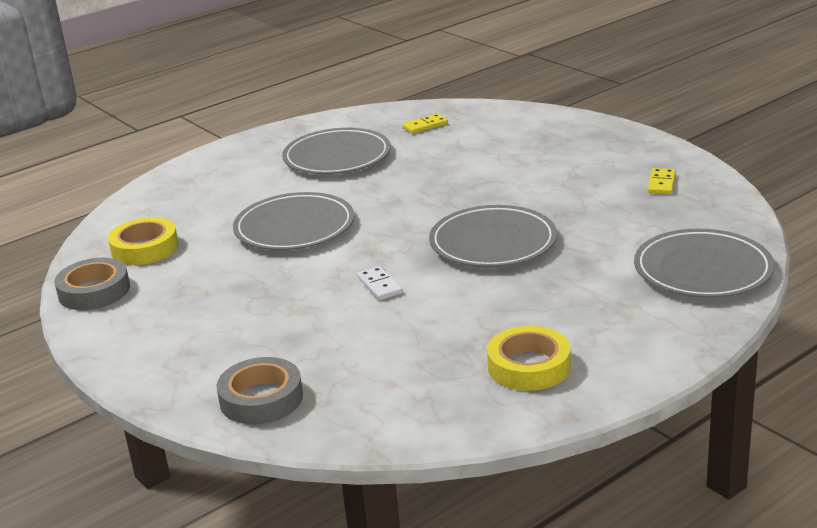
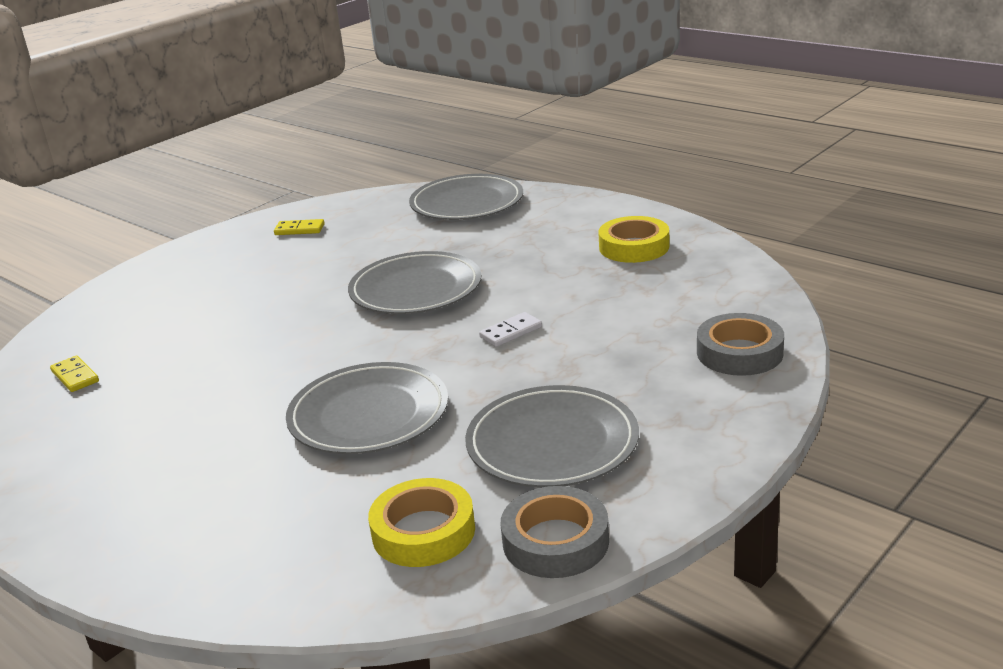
camera: 100 degrees left, 0 degrees up
(337, 157) = (150, 427): grey plate -> grey plate (552, 443)

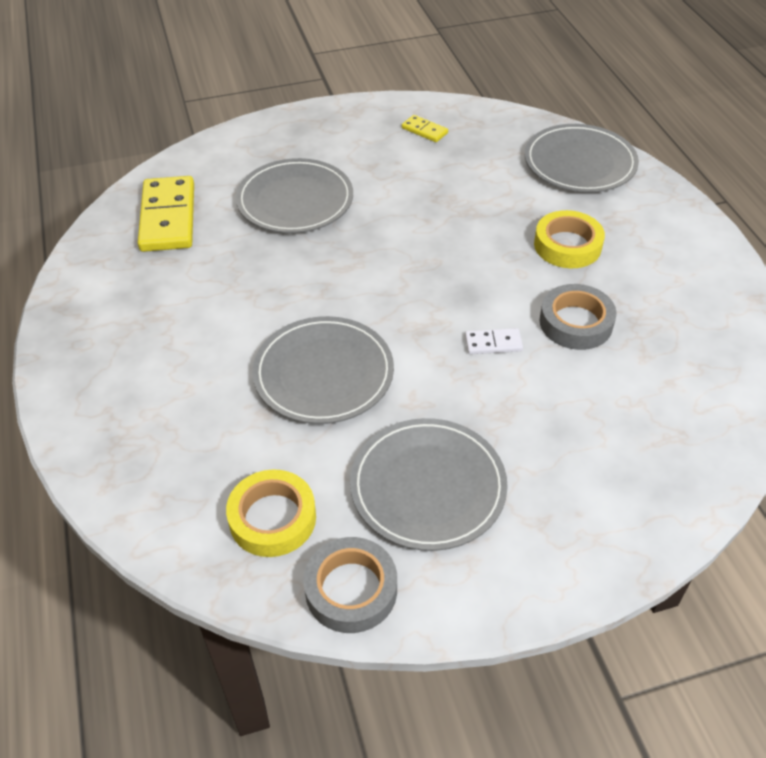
camera: 30 degrees right, 20 degrees up
(75, 376) = (168, 217): yellow domino -> yellow domino, size x2.13
(415, 289) = (459, 250): grey plate -> grey plate (295, 200)
(634, 247) = (678, 295): yellow tape -> yellow tape (567, 245)
(739, 353) = (660, 479): grey tape -> grey tape (576, 323)

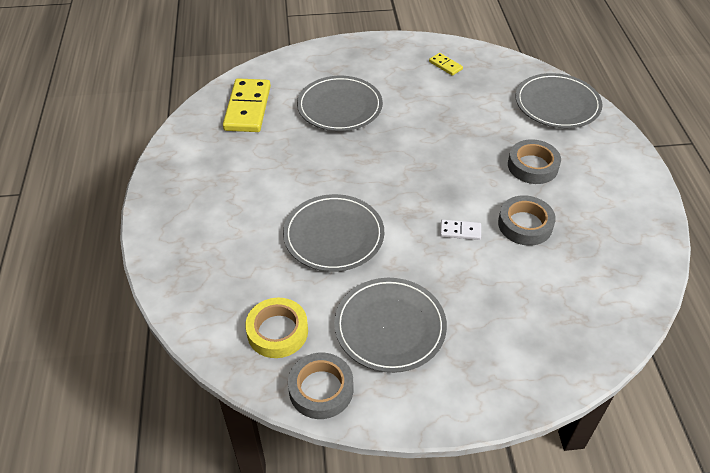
camera: 10 degrees right, 0 degrees up
(567, 245) = (532, 166): yellow tape -> grey tape

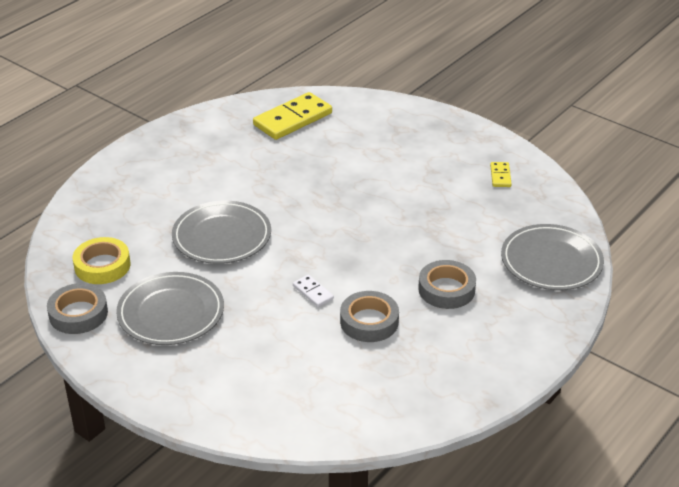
camera: 45 degrees right, 10 degrees down
(339, 107) = (361, 157): grey plate -> none

